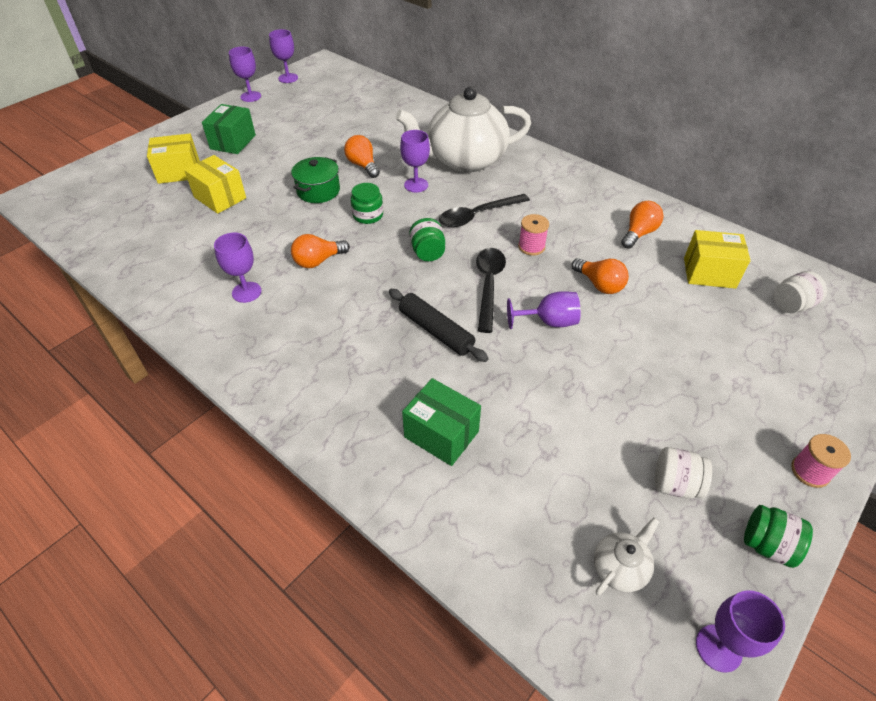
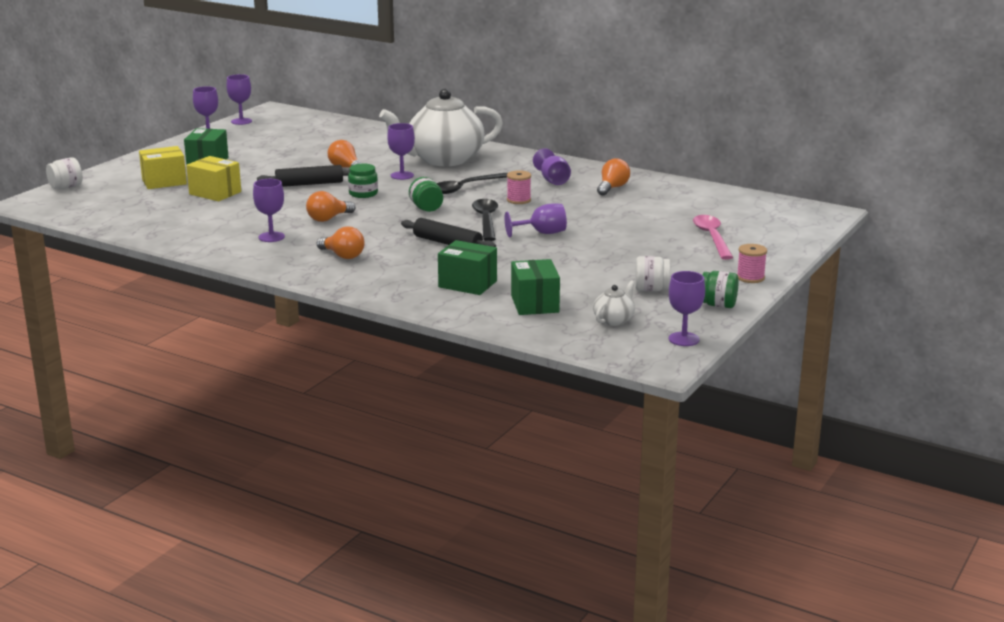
camera: 10 degrees left, 25 degrees down
(318, 191) = (309, 184): green pot -> black rolling pin
(518, 502) = (534, 304): none -> green box
(574, 211) = (553, 180): none -> purple goblet
(599, 284) = (581, 214): orange light bulb -> orange light bulb (343, 256)
(709, 273) = (674, 203): yellow box -> none
(755, 358) = (712, 237): none -> pink spoon
(791, 305) = (742, 213): white jar -> white jar (66, 187)

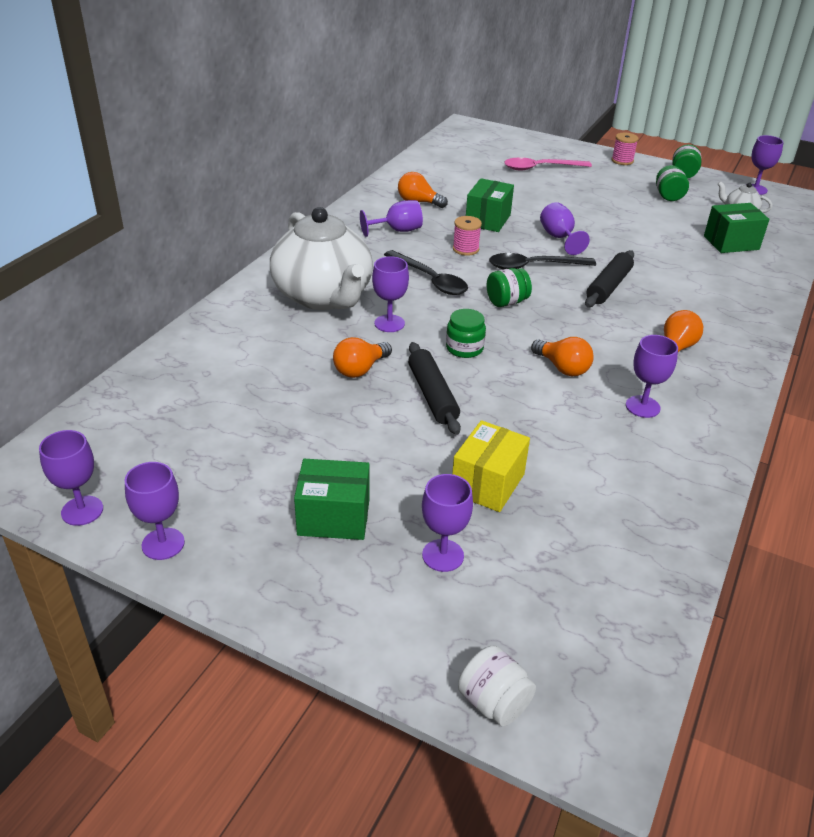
camera: 95 degrees left, 15 degrees up
(164, 182) = (443, 555): yellow box -> purple goblet
(467, 284) = (708, 274): green box -> green box (488, 220)
(651, 289) = (668, 196): white jar -> green jar

